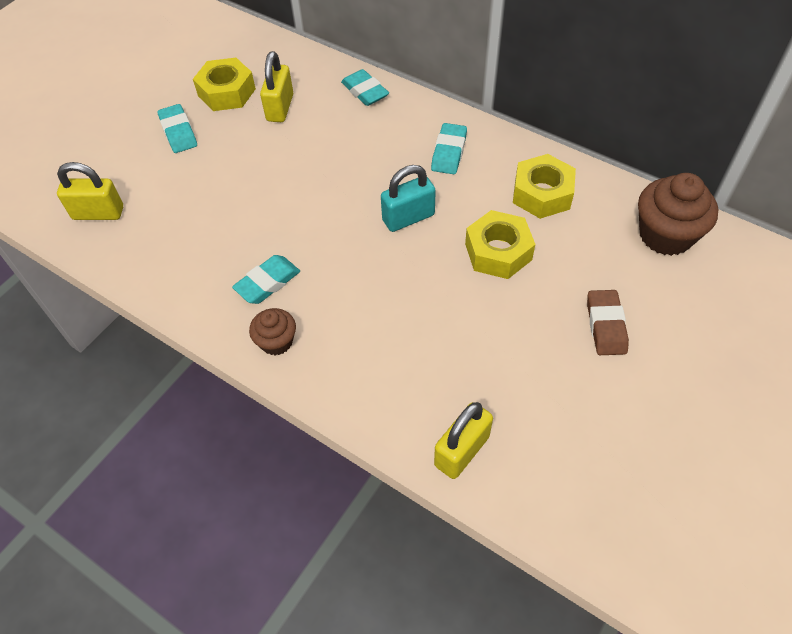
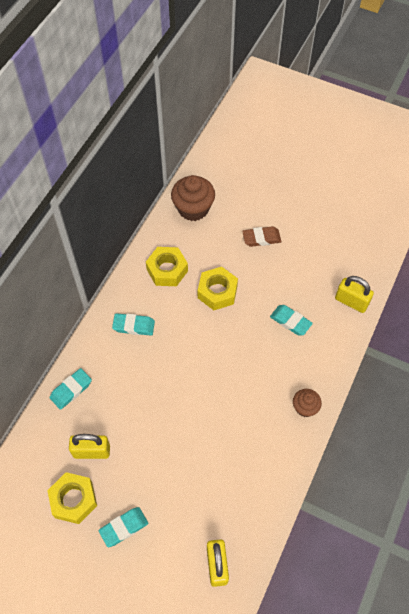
camera: 100 degrees left, 5 degrees up
(267, 283) = (262, 423): turquoise eraser -> turquoise eraser (290, 321)
(408, 218) = (196, 345): turquoise padlock -> none

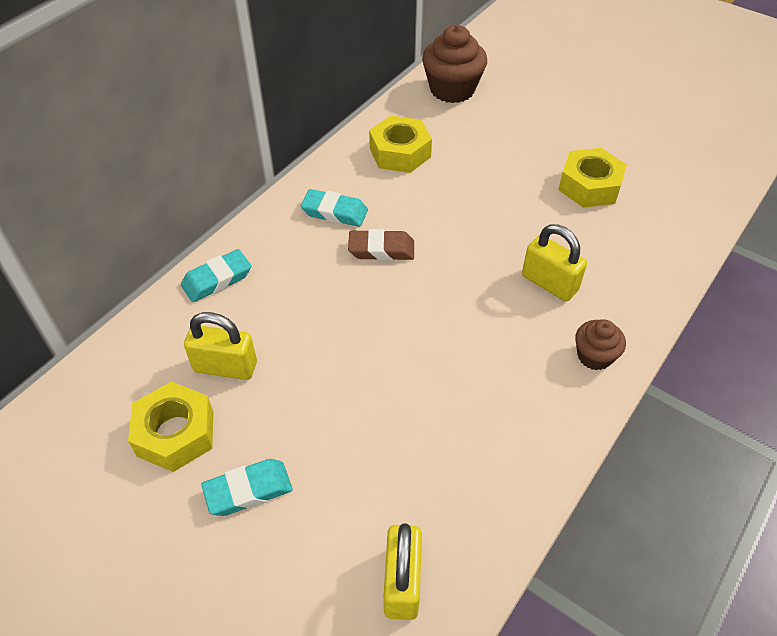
camera: 10 degrees right, 10 degrees down
(217, 292) = (471, 187): yellow nut -> yellow nut (589, 186)
(261, 238) = (548, 133): brown eraser -> brown eraser (381, 249)
(290, 321) = (582, 237): turquoise eraser -> none
(351, 301) = (683, 224): yellow padlock -> yellow padlock (549, 283)

